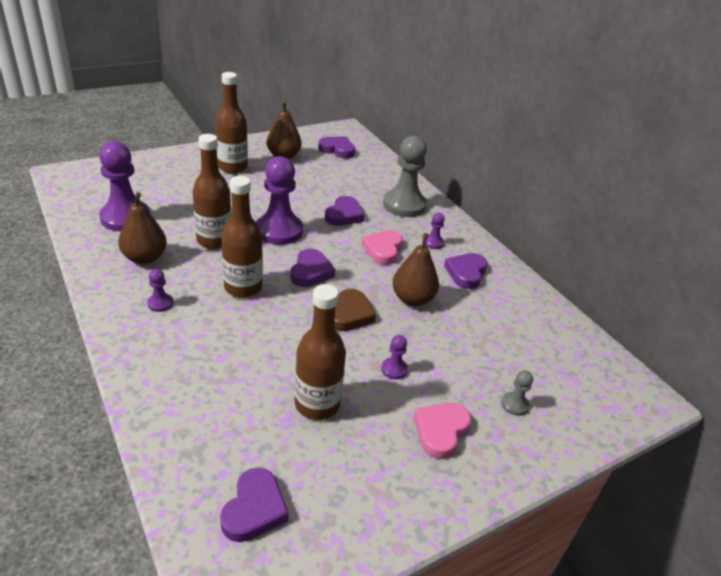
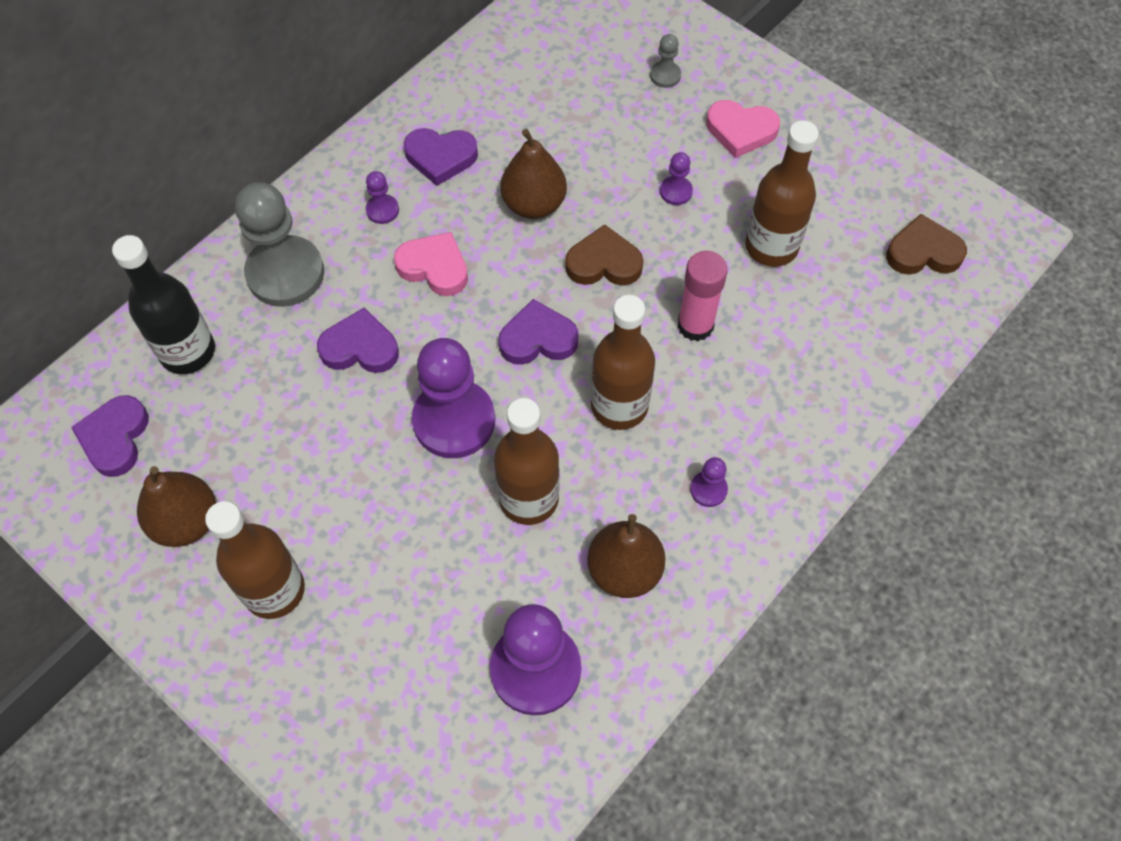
camera: 105 degrees left, 25 degrees up
(254, 509) = (923, 252): purple heart -> brown heart
(276, 339) = (695, 325): none -> pink glue stick
(372, 172) = (188, 352): none -> black bottle
(383, 250) = (434, 267): pink heart -> pink heart turned 150 degrees counterclockwise

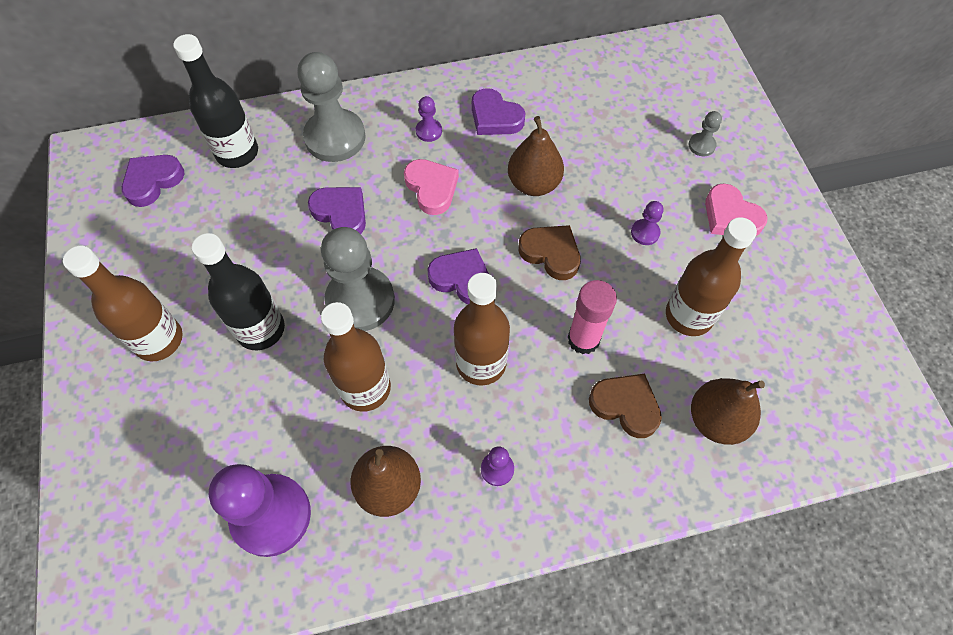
camera: 35 degrees right, 0 degrees up
(186, 521) = (147, 260): brown pear -> brown pear (716, 420)
(375, 511) = (260, 329): none -> black bottle
(454, 420) = (360, 300): purple pawn -> grey pawn
(923, 252) = (814, 394): brown heart -> brown heart (625, 406)

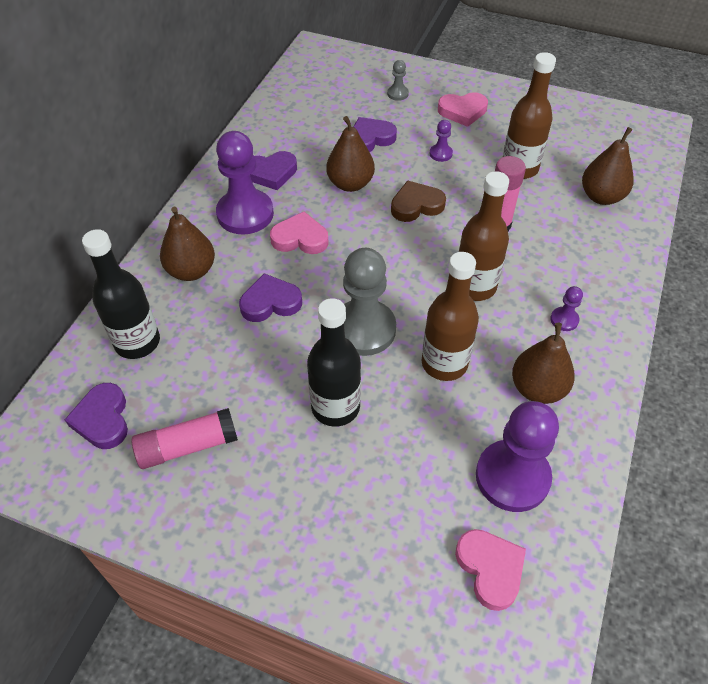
camera: 55 degrees left, 10 degrees down
(159, 340) = (283, 488): brown bottle -> none
(160, 251) = (188, 446): none -> pink glue stick
(165, 545) = (490, 569): none -> pink heart
(335, 137) = (191, 271): grey pawn -> brown pear
(429, 131) = (245, 214): purple pawn -> purple pawn, size x2.28
(462, 279) = (396, 262): purple heart -> purple heart (370, 139)
(625, 406) = (562, 231): brown heart -> none

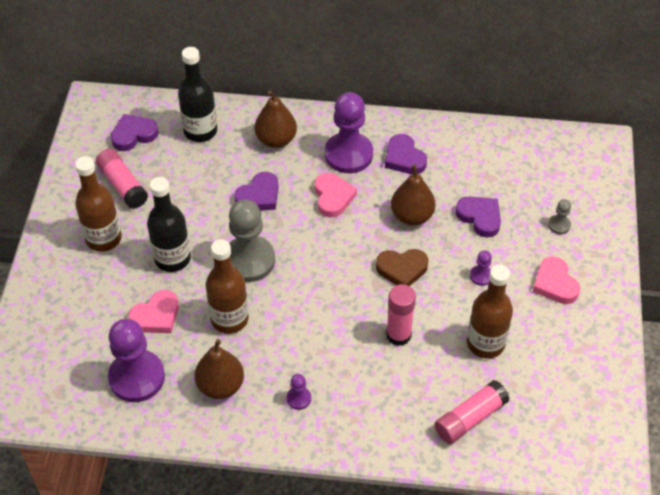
camera: 75 degrees right, 0 degrees up
(270, 302) = (259, 196): purple heart -> purple heart turned 75 degrees clockwise
(416, 205) = (402, 269): brown heart -> brown heart turned 120 degrees clockwise
(474, 286) = (317, 328): brown bottle -> brown bottle (103, 238)
(490, 569) = (63, 373): pink heart -> pink heart (156, 316)
(601, 197) = (470, 418): brown pear -> pink glue stick

